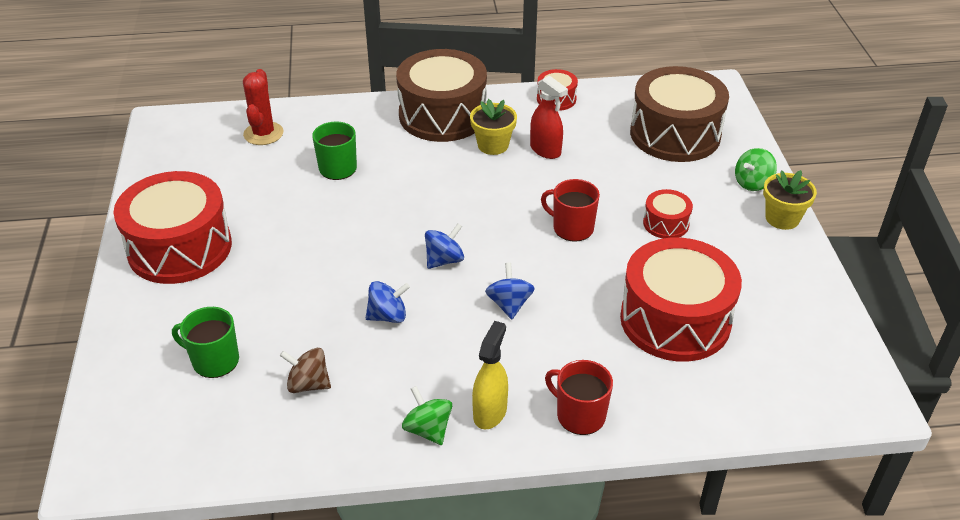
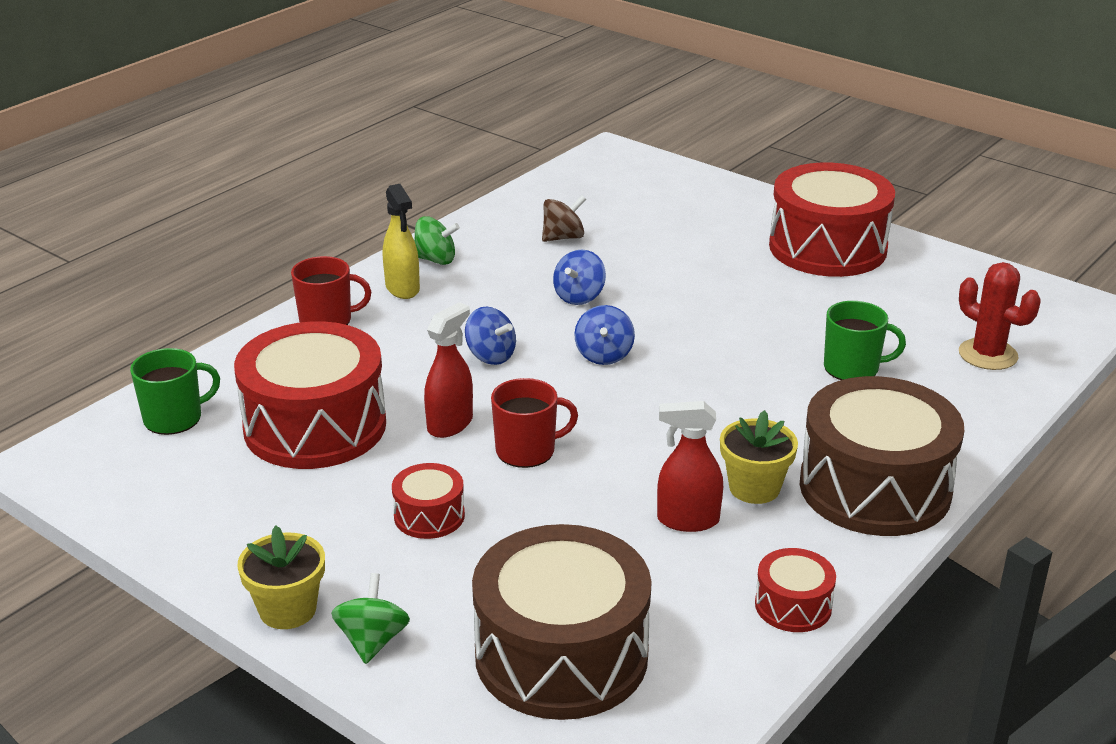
camera: 135 degrees right, 10 degrees down
(214, 360) = (652, 215): green mug -> green mug (174, 418)
(593, 270) = (450, 424): none -> red spray bottle

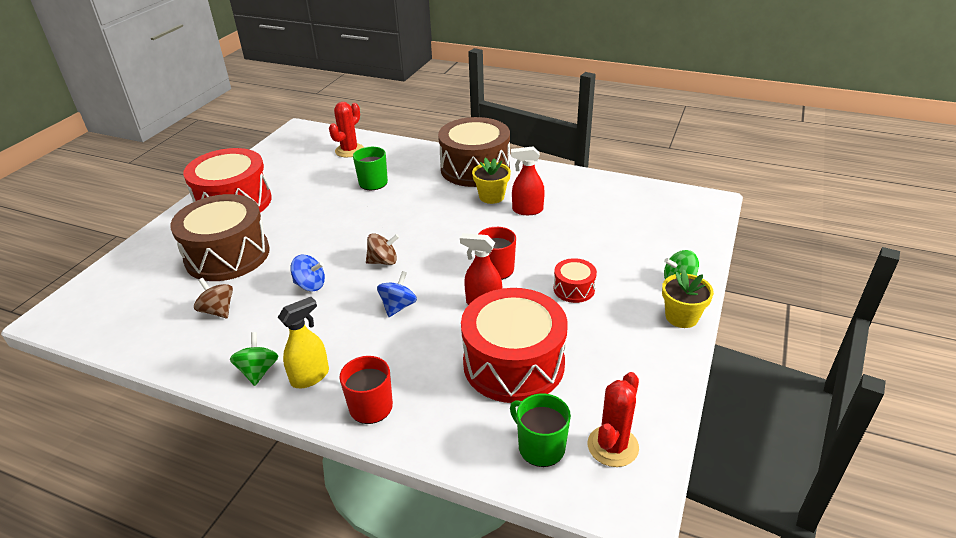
camera: 105 degrees left, 5 degrees up
(128, 469) = (612, 446): none -> red cactus
(561, 655) = (642, 227): brown drum -> brown drum (227, 255)
(604, 355) = (383, 261): blue spinning top -> brown spinning top
(687, 520) = (527, 210): red spray bottle -> red spray bottle turned 105 degrees clockwise
(793, 605) = (568, 178): red drum -> none

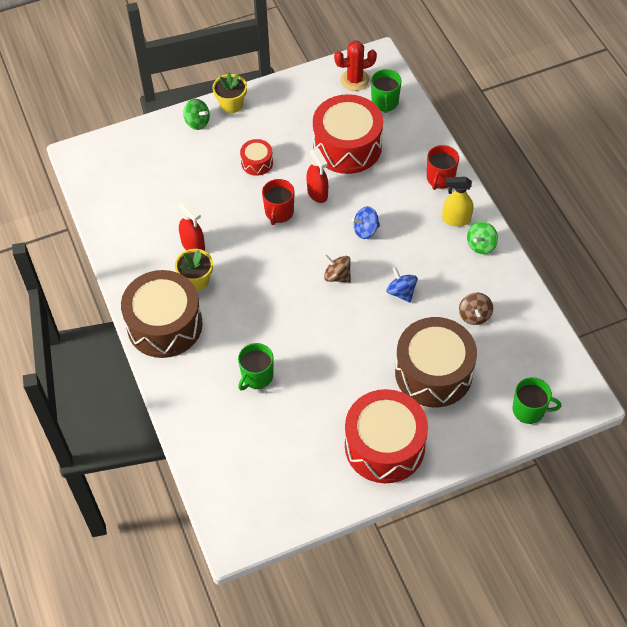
camera: 135 degrees left, 20 degrees up
(113, 280) = (529, 410): none -> green mug
(349, 150) = (227, 448): red cactus -> none

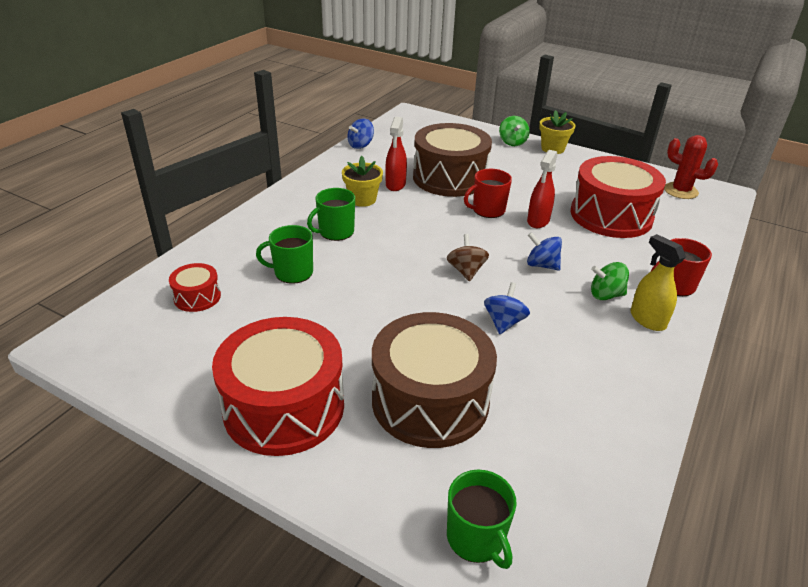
camera: 50 degrees right, 20 degrees down
(106, 229) = (361, 145): none -> blue spinning top
(164, 325) = (298, 203): brown drum -> brown drum (450, 178)
(257, 163) = (519, 180): red drum -> red drum (197, 297)
(385, 102) = (690, 215): green mug -> green mug (335, 232)
(474, 315) = (550, 398): brown spinning top -> none
(481, 245) = (647, 355): green spinning top -> green spinning top (606, 295)

